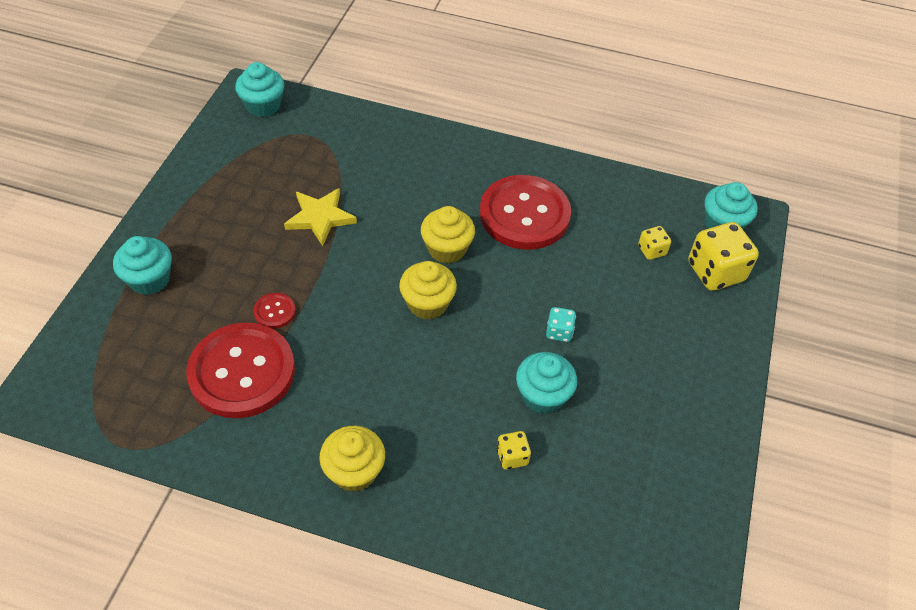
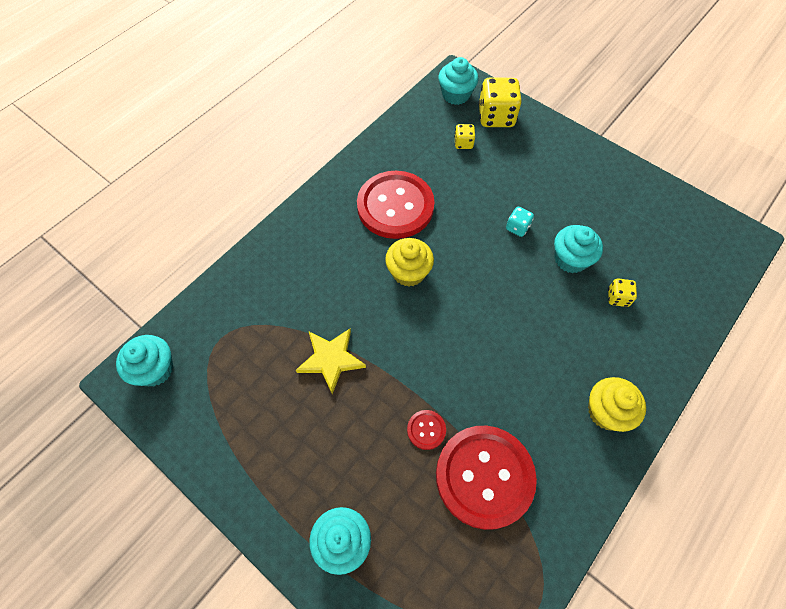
camera: 65 degrees left, 10 degrees up
(427, 303) = (460, 305): yellow cupcake -> none

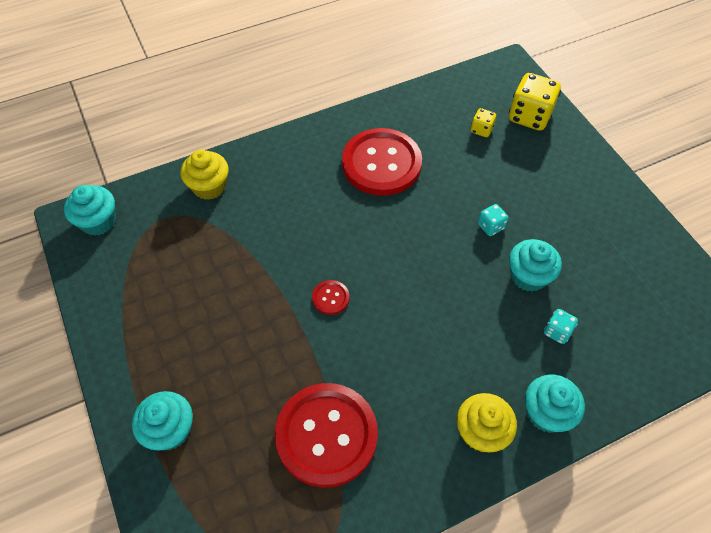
camera: 25 degrees right, 5 degrees down
(331, 359) = (246, 274): yellow star -> none
(408, 272) = (360, 227): yellow cupcake -> yellow cupcake (209, 187)
(426, 430) = (296, 370): red button -> red button (330, 298)
(456, 95) = (500, 82): turquoise cupcake -> turquoise cupcake (546, 413)
(617, 298) = (557, 332): yellow dice -> turquoise dice

